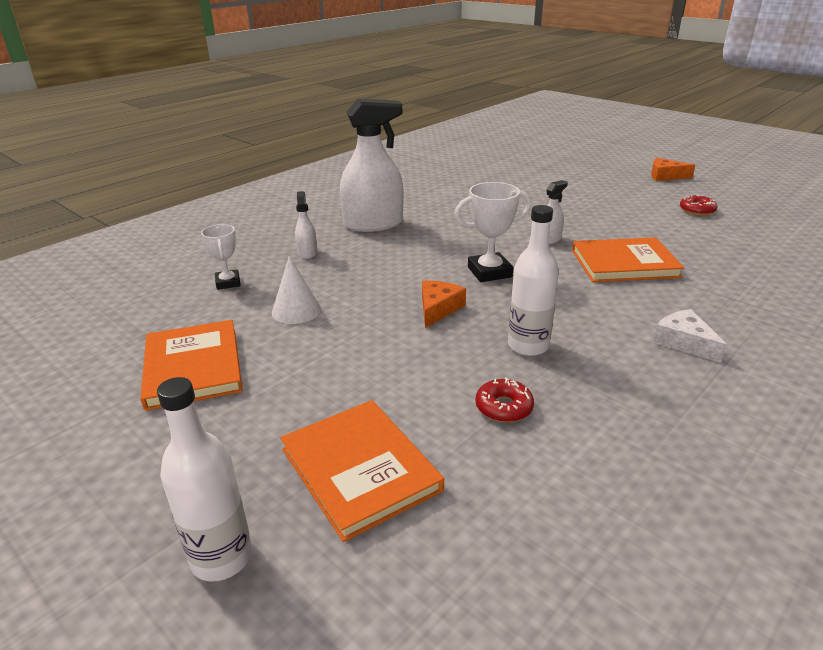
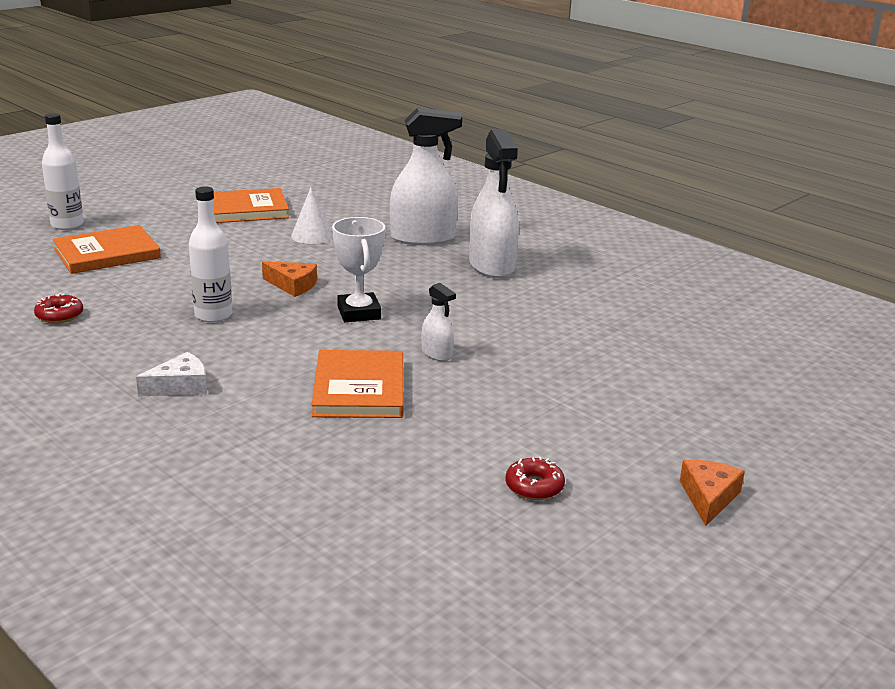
camera: 90 degrees right, 5 degrees down
(228, 283) = (369, 213): white trophy -> none
(307, 252) = (423, 238): white spray bottle -> white spray bottle, size x2.16
(504, 407) = (137, 298): red donut -> red donut (59, 315)

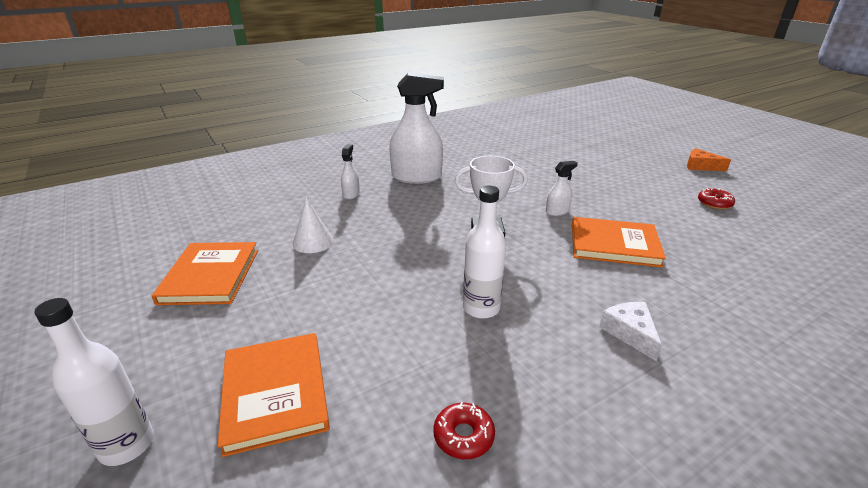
camera: 75 degrees left, 5 degrees up
(293, 285) = (424, 260): orange cheese -> none
(423, 238) = (351, 194): white spray bottle -> white spray bottle, size x0.46

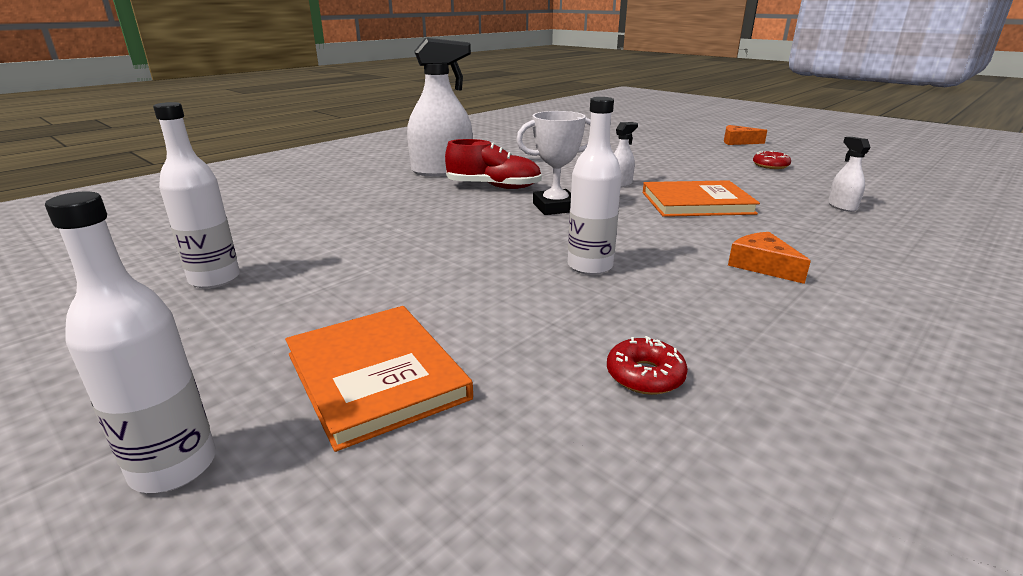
camera: 15 degrees left, 5 degrees down
(210, 276) = (215, 279): orange book -> white bottle
(313, 242) = (344, 234): white cone -> none
(351, 194) = (369, 190): white spray bottle -> white spray bottle (842, 206)
(449, 201) = (494, 187): none -> red shoe
(630, 333) = (762, 266): white cheese -> orange cheese

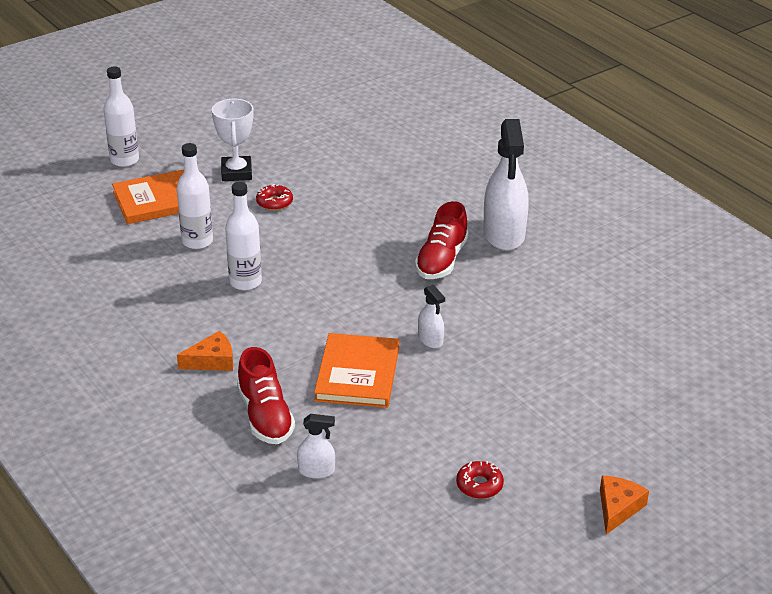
camera: 100 degrees right, 10 degrees up
(215, 279) = (286, 146): white bottle -> white bottle (197, 241)
(555, 207) = (371, 287): white trophy -> white trophy (236, 173)
(645, 375) = (117, 274): red donut -> red donut (274, 202)
(808, 231) = (265, 416): none -> red shoe

